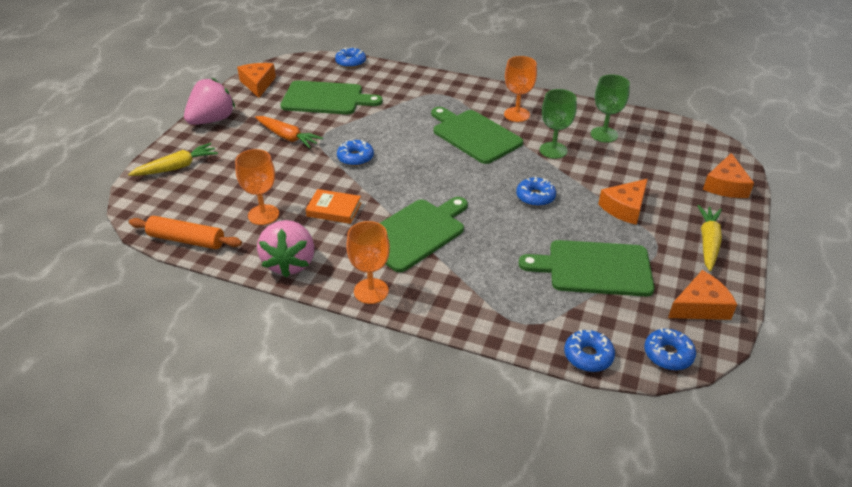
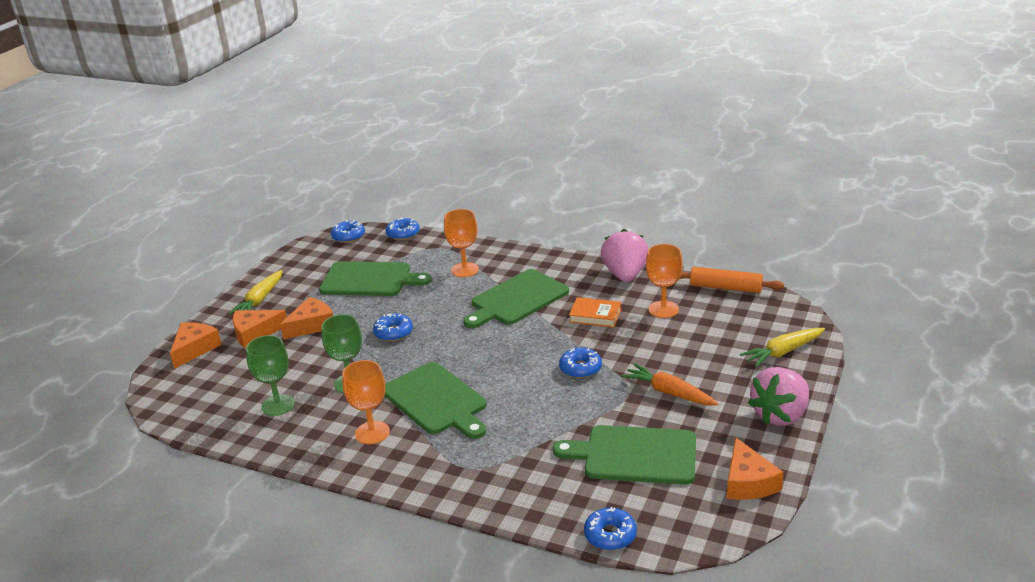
camera: 175 degrees left, 10 degrees down
(371, 291) = (554, 260): orange goblet -> orange goblet (465, 270)
(700, 306) = (304, 260): orange cheese -> orange cheese (255, 333)

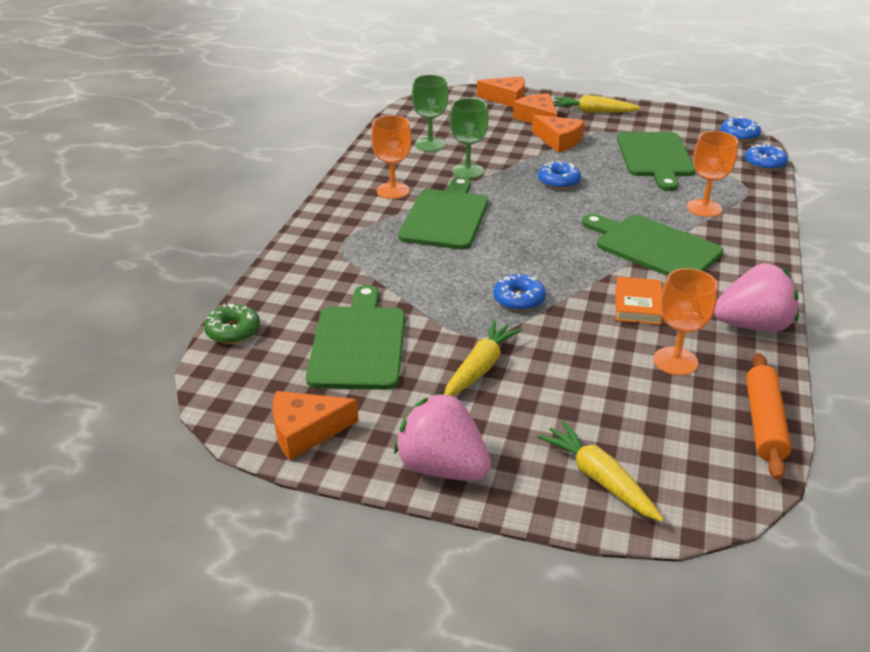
camera: 80 degrees right, 5 degrees up
(436, 400) = (445, 217): green cutting board -> green cutting board turned 150 degrees clockwise
(610, 535) = (233, 331): blue donut -> green donut
(669, 392) = (480, 367): orange carrot -> yellow carrot

